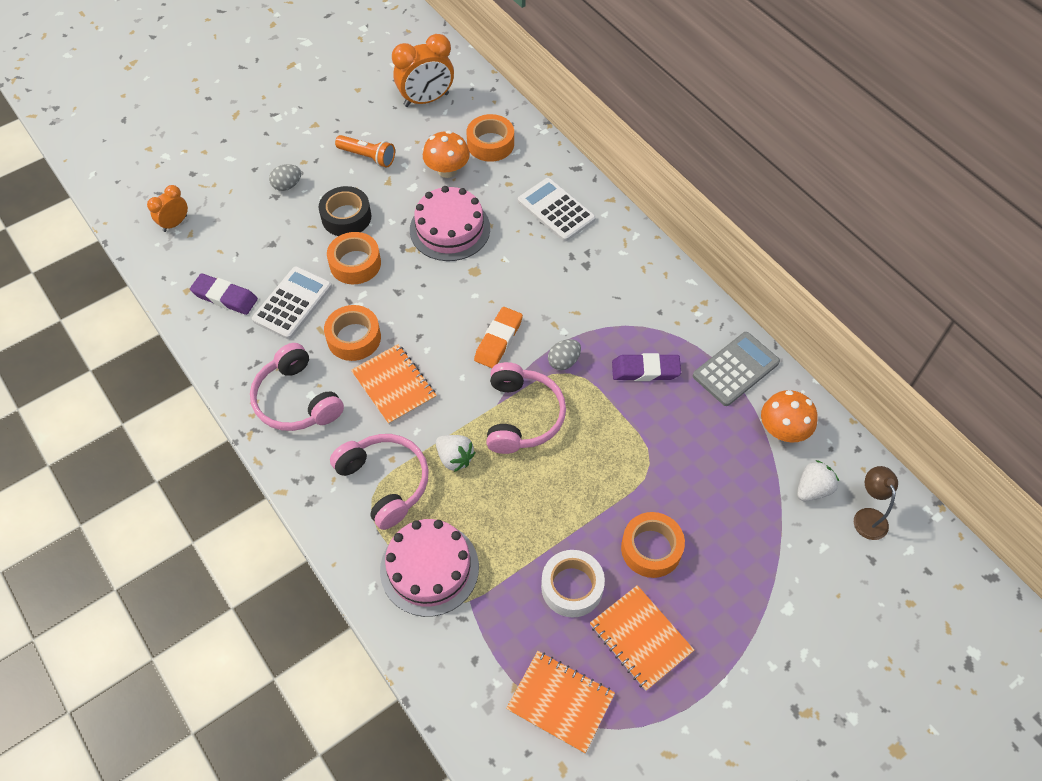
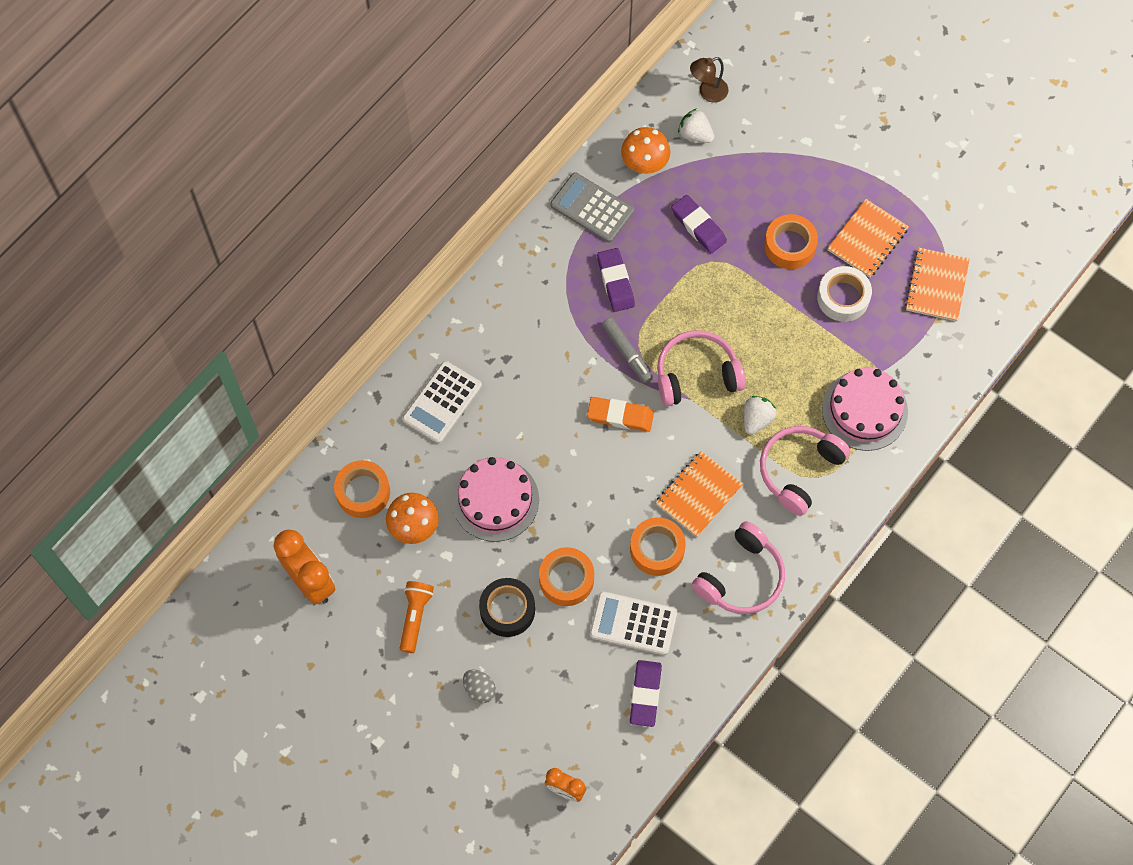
camera: 105 degrees left, 10 degrees up
(564, 361) = (627, 353): grey egg -> grey marker
(695, 462) = (698, 226): none -> purple eraser

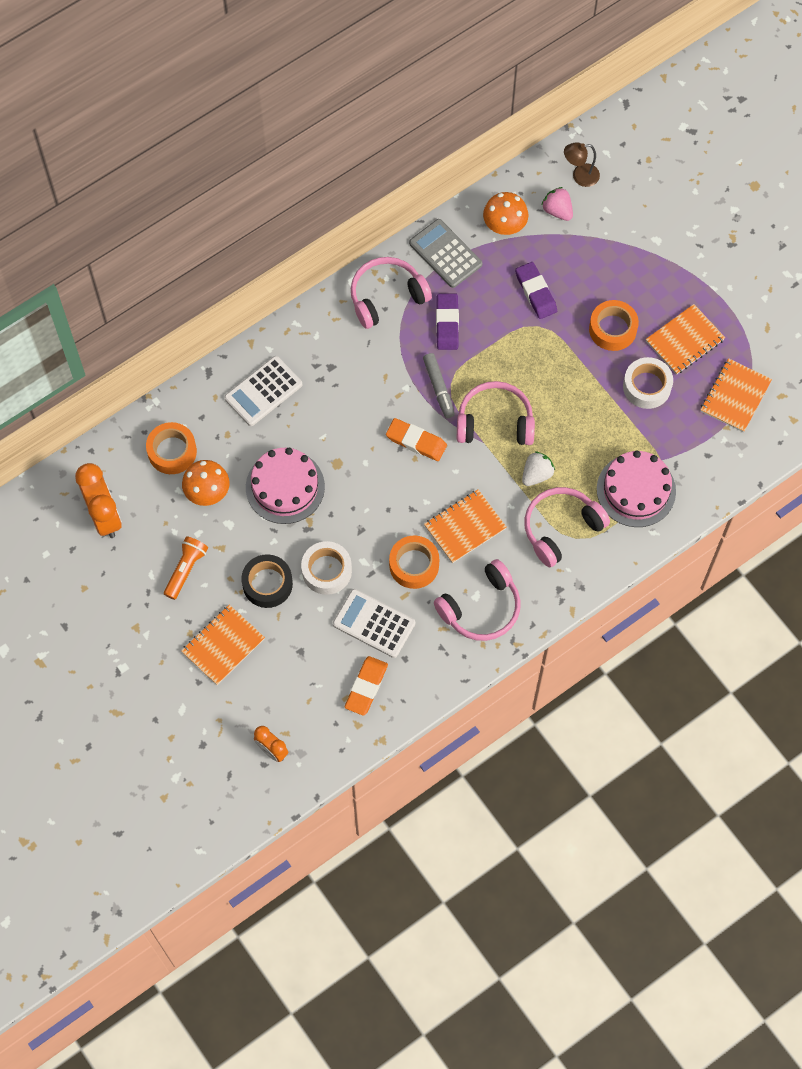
camera: 15 degrees right, 0 degrees up
(479, 689) = (223, 645): grey egg -> orange notebook
(543, 269) = (387, 297): none -> pink headphones
(566, 579) = (326, 571): orange tape -> white tape
(645, 694) = (366, 687): purple eraser -> orange eraser
(695, 134) = (557, 210): white strawberry -> pink strawberry

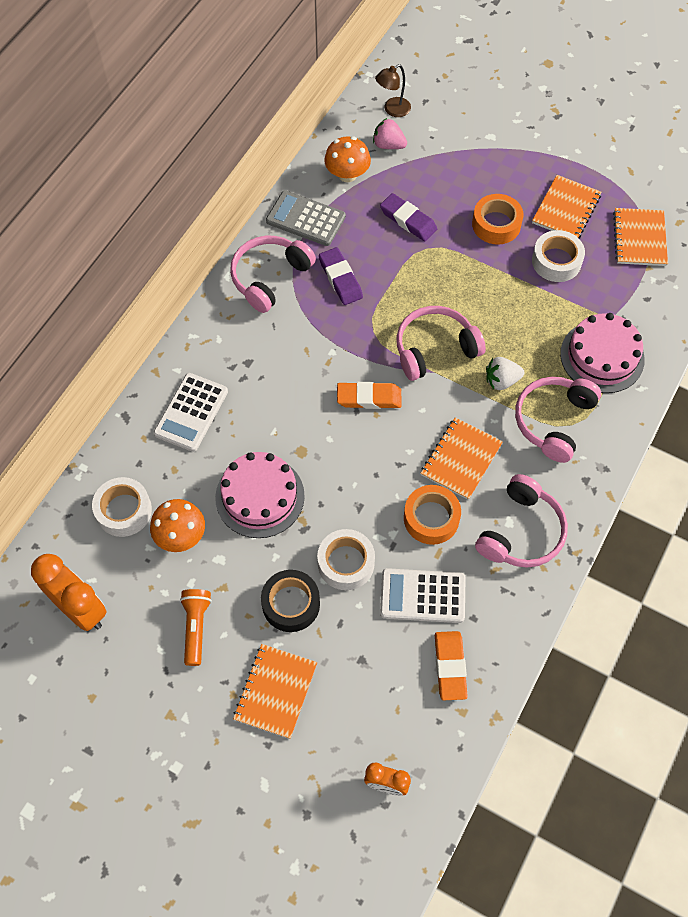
camera: 25 degrees left, 5 degrees down
(172, 451) = (124, 511): orange tape -> white tape
(438, 388) = (364, 340): grey marker -> none
(536, 474) = (501, 380): white strawberry -> white strawberry turned 120 degrees counterclockwise

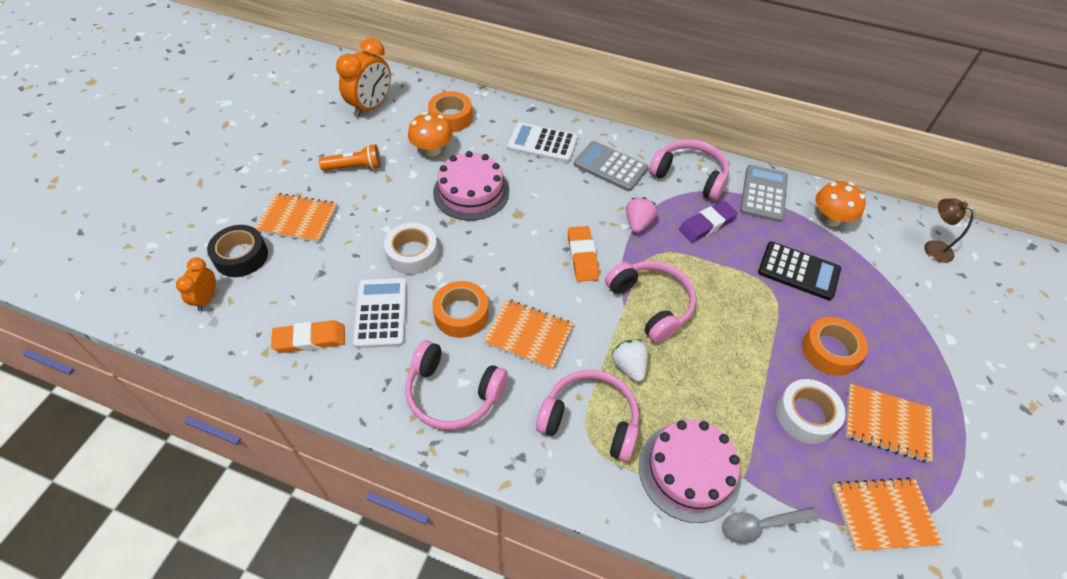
camera: 80 degrees right, 10 degrees down
(124, 511) = (451, 118): white tape -> orange tape
(242, 349) = (610, 167): none -> grey calculator
(291, 604) = (374, 221): black tape -> black tape (241, 256)
(388, 145) = (885, 248): pink strawberry -> pink strawberry (638, 223)
(408, 220) = (798, 271): purple eraser -> black calculator
(647, 319) = (760, 525): none -> grey spoon

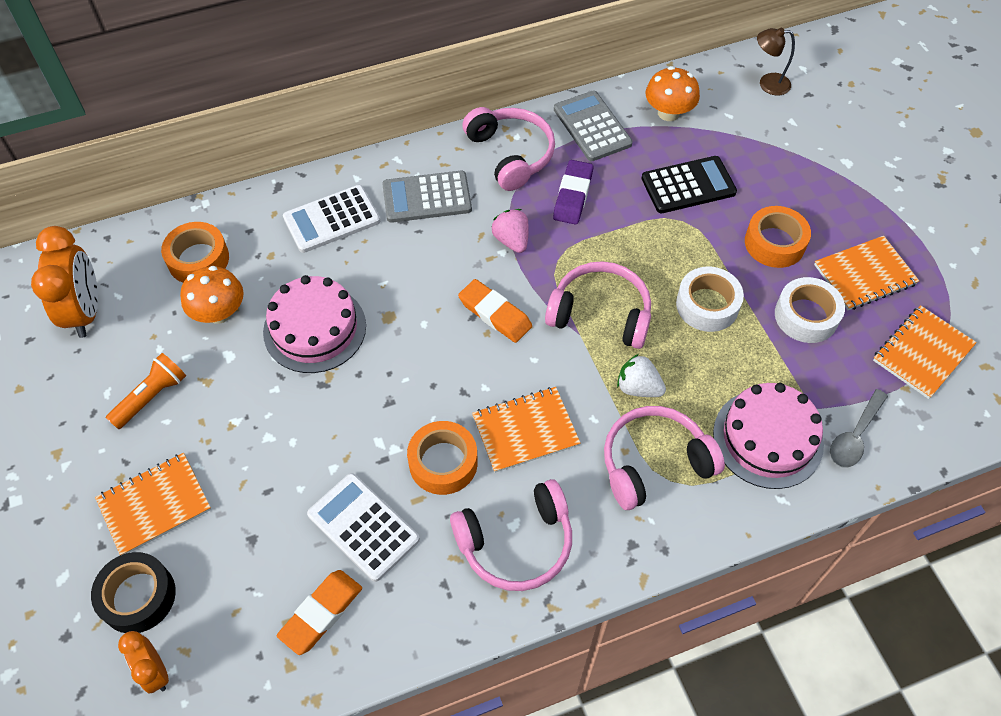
camera: 40 degrees left, 5 degrees up
(412, 254) = (327, 442): white tape -> white tape (707, 305)
(689, 176) = (510, 154): pink headphones -> pink headphones turned 75 degrees clockwise

